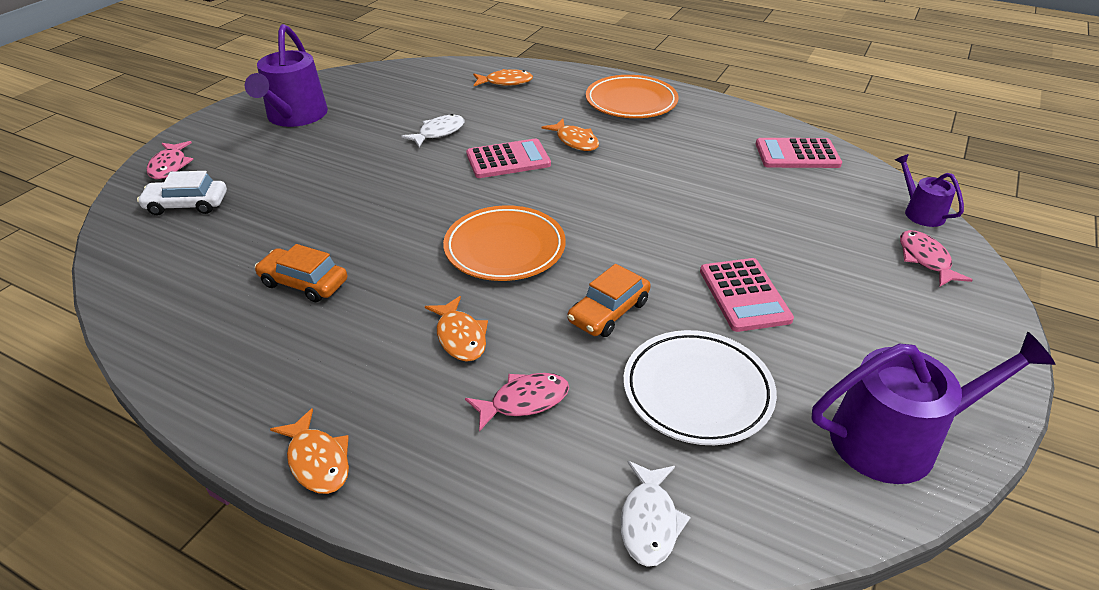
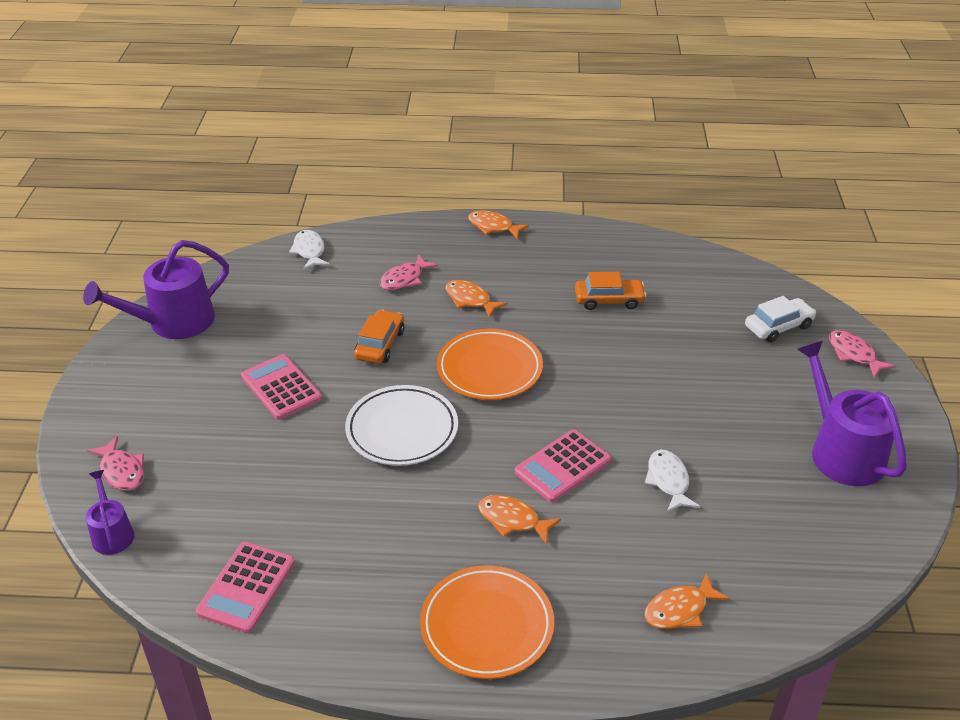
camera: 155 degrees right, 0 degrees up
(438, 132) = (668, 481): white fish -> white fish turned 150 degrees clockwise
(697, 391) = (300, 313): white plate -> white plate (402, 430)
(797, 154) = (246, 587): pink calculator -> pink calculator turned 135 degrees clockwise
(920, 212) = (112, 533): purple watering can -> purple watering can turned 150 degrees counterclockwise

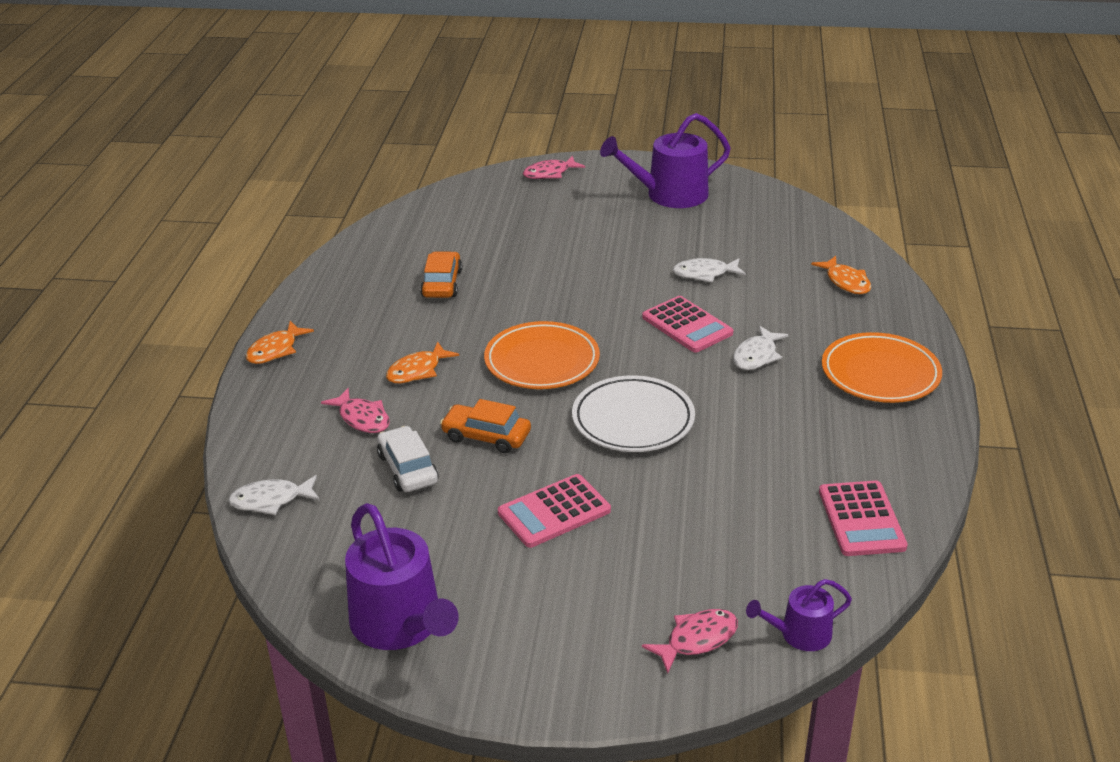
camera: 85 degrees left, 5 degrees down
(246, 587) = (861, 519): pink calculator -> pink calculator turned 60 degrees clockwise
(512, 520) = (756, 356): orange fish -> white fish
(778, 326) = (505, 201): white car -> white car (408, 468)

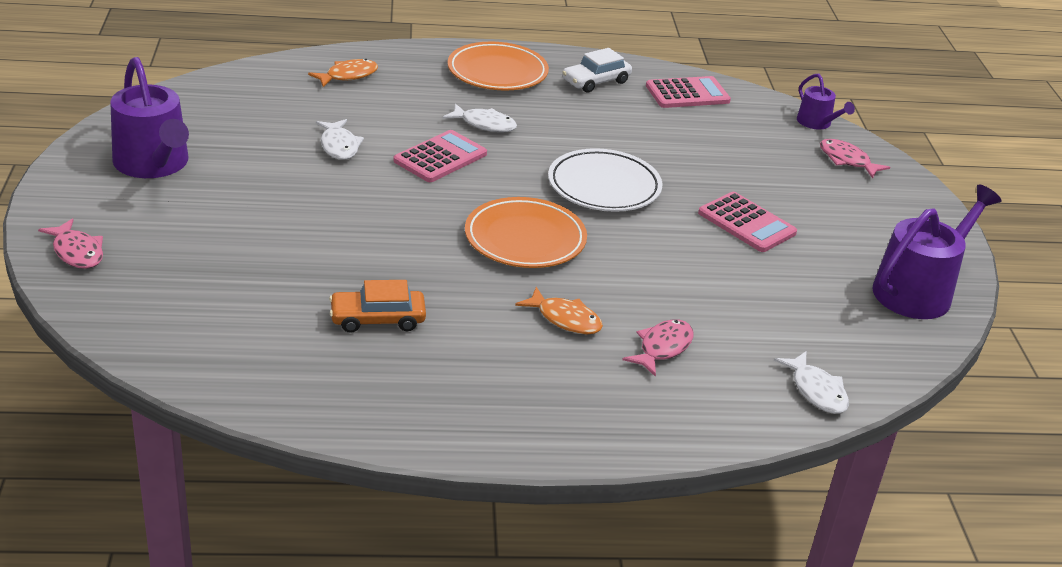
camera: 105 degrees left, 0 degrees up
(275, 350) = (554, 438): orange fish -> none
(408, 468) = (728, 308): white car -> white car (596, 81)
(486, 436) = (660, 265): orange car -> none

